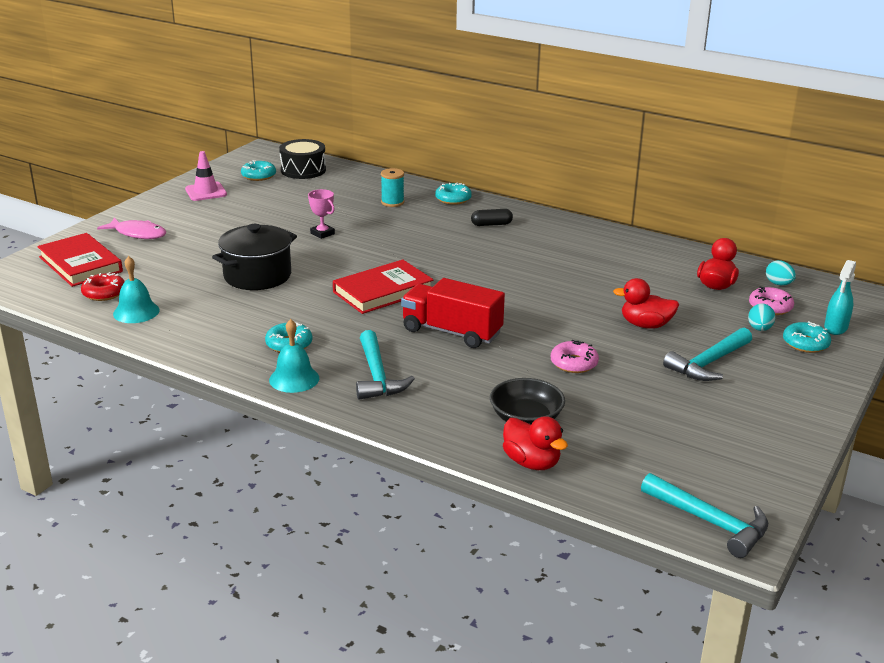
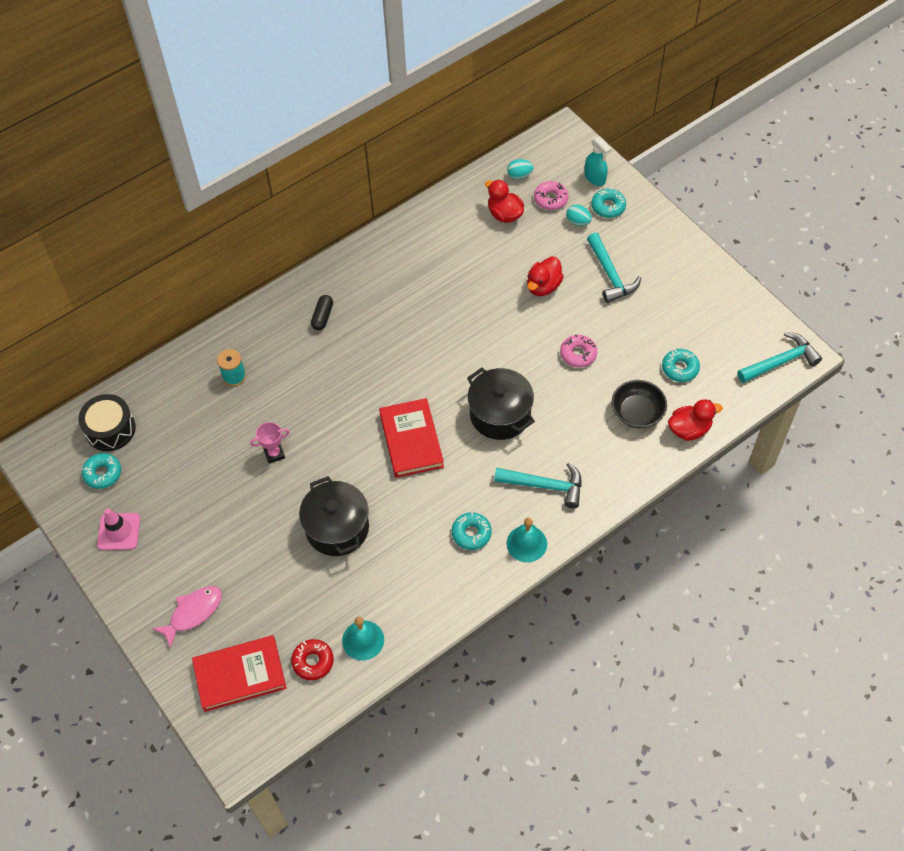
camera: 65 degrees left, 30 degrees up
(451, 332) = (500, 414): red truck -> black pot
(453, 199) = (253, 326): turquoise donut -> turquoise donut (680, 368)

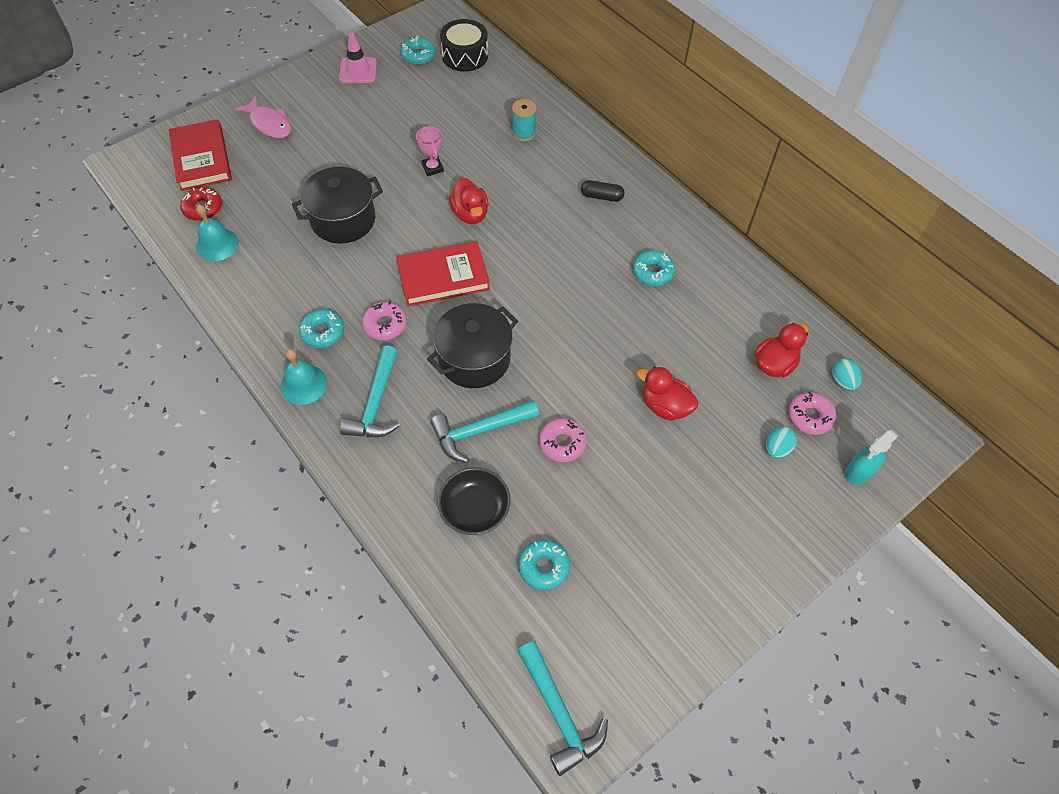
camera: 85 degrees right, 0 degrees up
(463, 484) = (385, 325): none -> pink donut
(608, 206) = (810, 487): turquoise donut -> turquoise donut (652, 272)
(610, 275) = (692, 485): turquoise hammer -> turquoise hammer (479, 431)
(689, 429) = (447, 573): red duck -> red duck (470, 214)

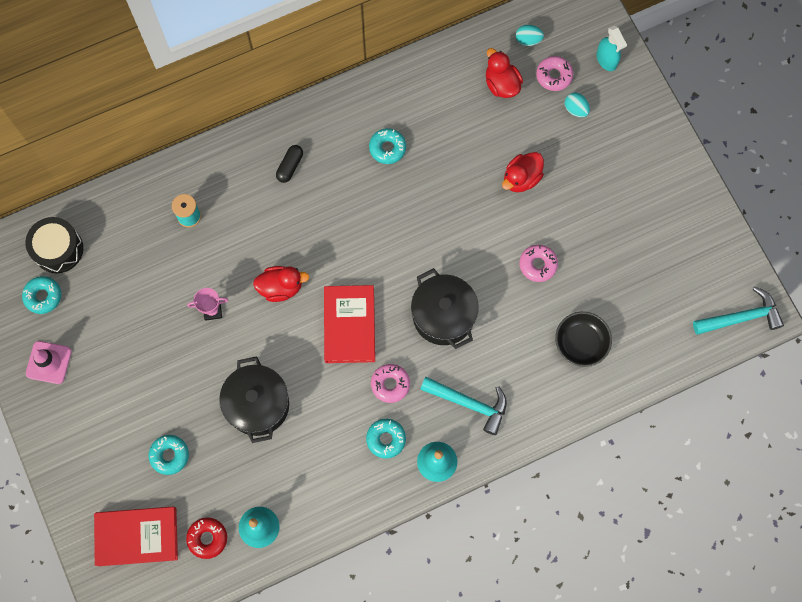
camera: 75 degrees left, 15 degrees up
(269, 124) = (104, 463): pink fish -> none
(479, 431) = (513, 326): turquoise hammer -> none
(543, 567) = (636, 303): turquoise donut -> turquoise donut (169, 455)

